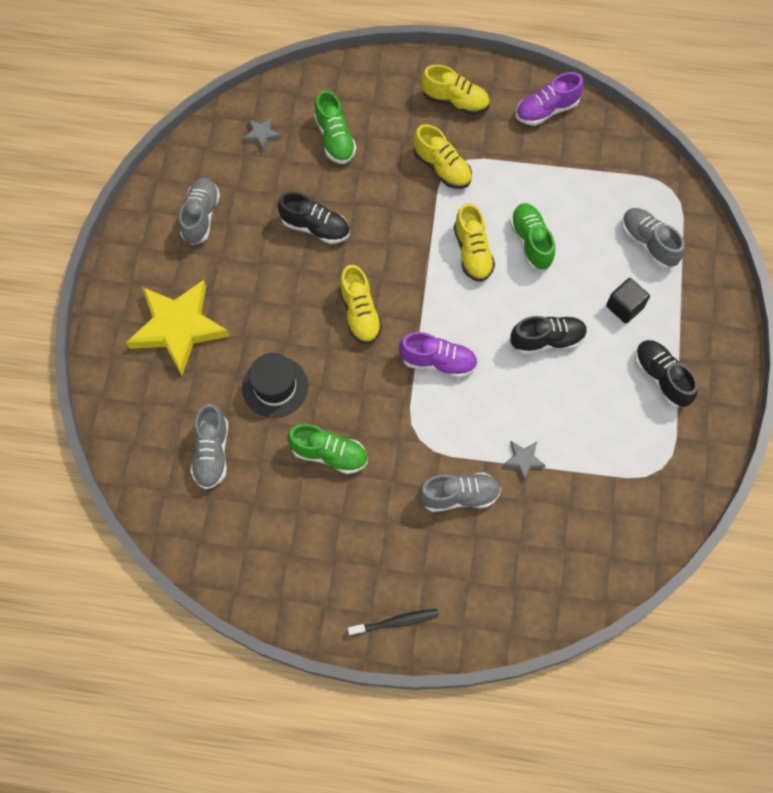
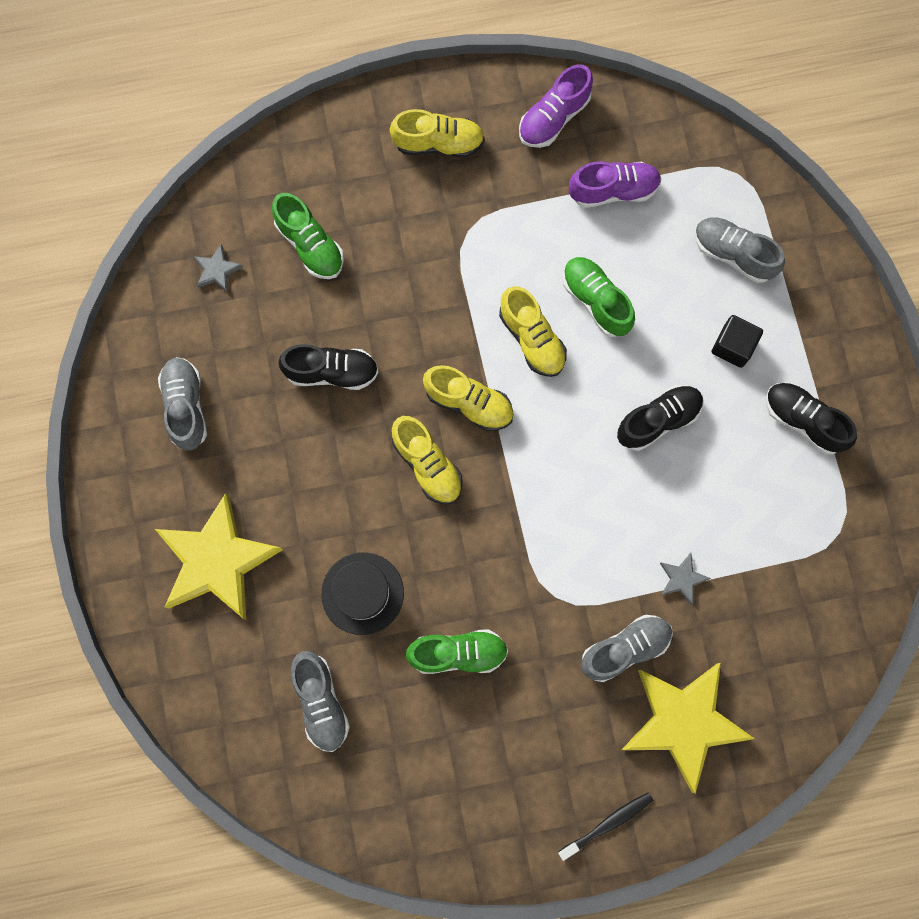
camera: 20 degrees left, 10 degrees up
(438, 362) = (541, 493): purple shoe -> purple shoe (613, 190)
(442, 168) = (455, 239): yellow shoe -> yellow shoe (469, 403)
(484, 567) = (683, 722): none -> yellow star

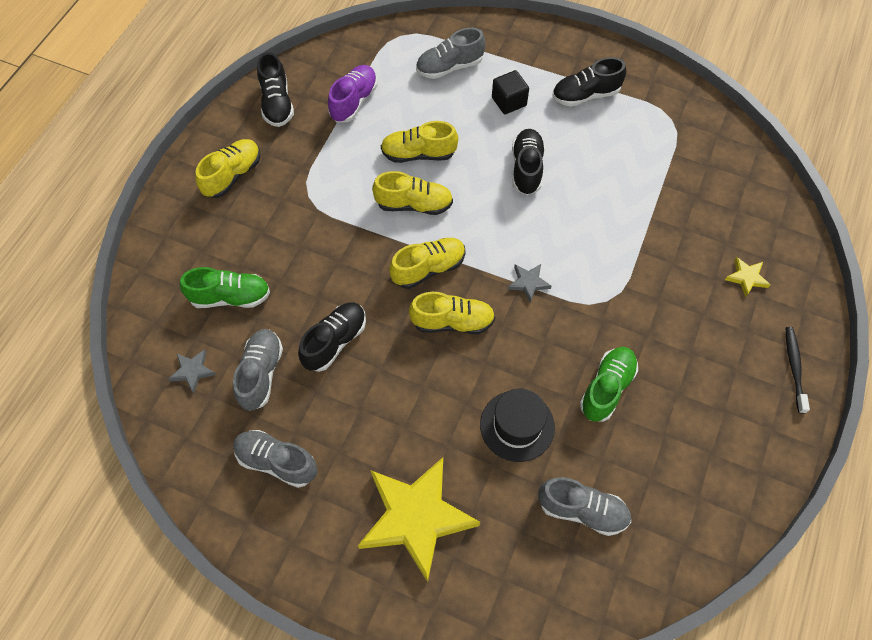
camera: 55 degrees left, 15 degrees down
(553, 117) = (277, 103): purple shoe -> black shoe
(596, 301) = (418, 154): green shoe -> yellow shoe
(625, 649) = (672, 281): grey shoe -> grey shoe (261, 374)
(682, 579) = (645, 219): grey star -> grey star (528, 283)
(683, 722) = (746, 278): yellow star -> yellow star, size x0.41

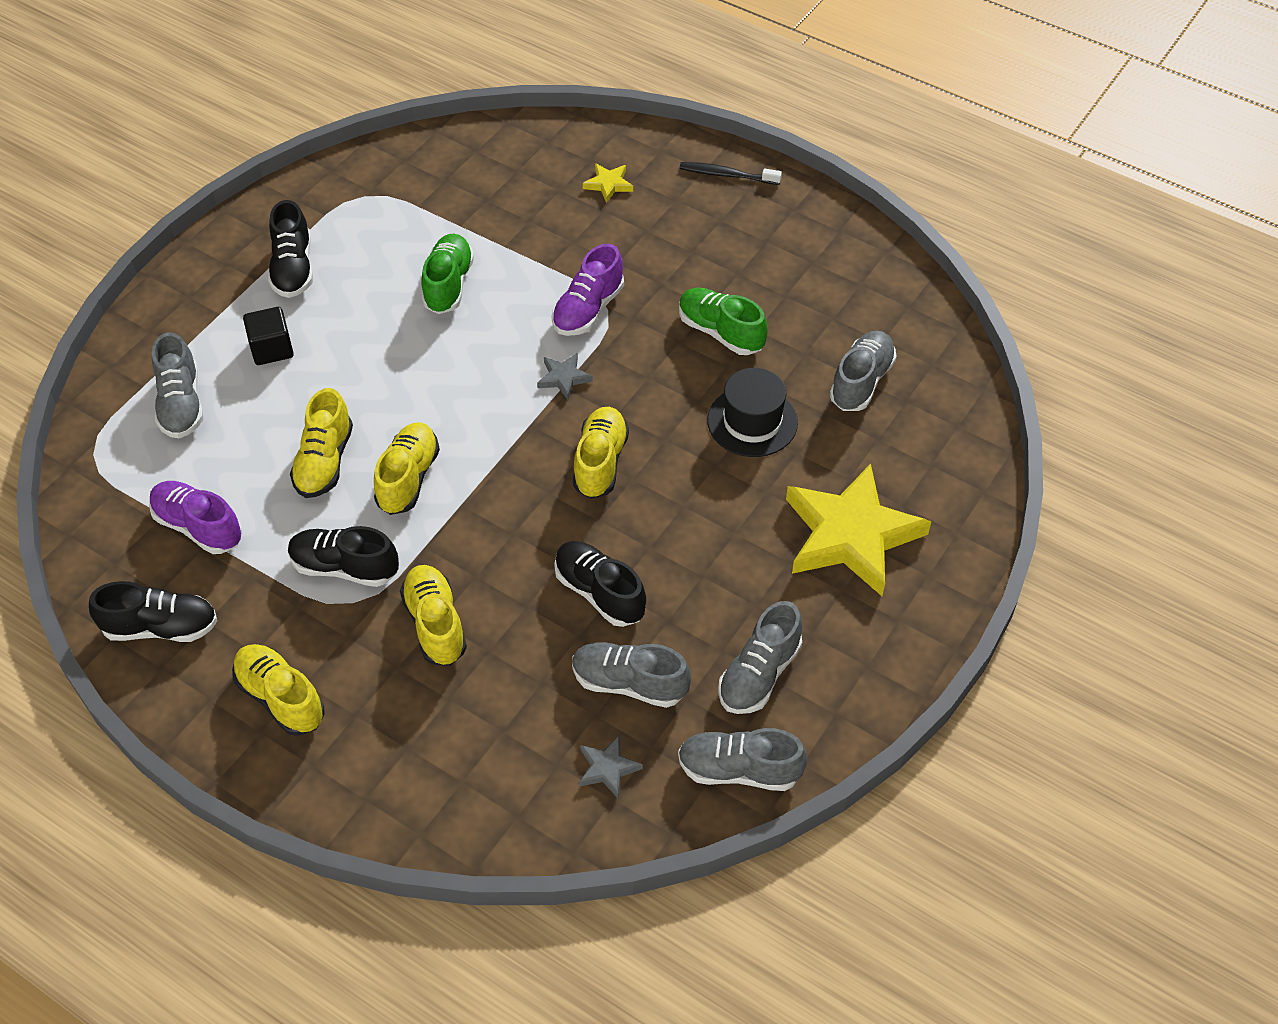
camera: 80 degrees left, 10 degrees down
(195, 458) = (739, 770): none -> grey shoe
(230, 297) = (498, 713): green shoe -> green shoe (448, 285)
(428, 268) = (515, 476): yellow shoe -> yellow shoe (435, 624)
(526, 168) = (390, 349): black shoe -> black shoe (345, 568)
(602, 287) = (588, 309): none -> purple shoe

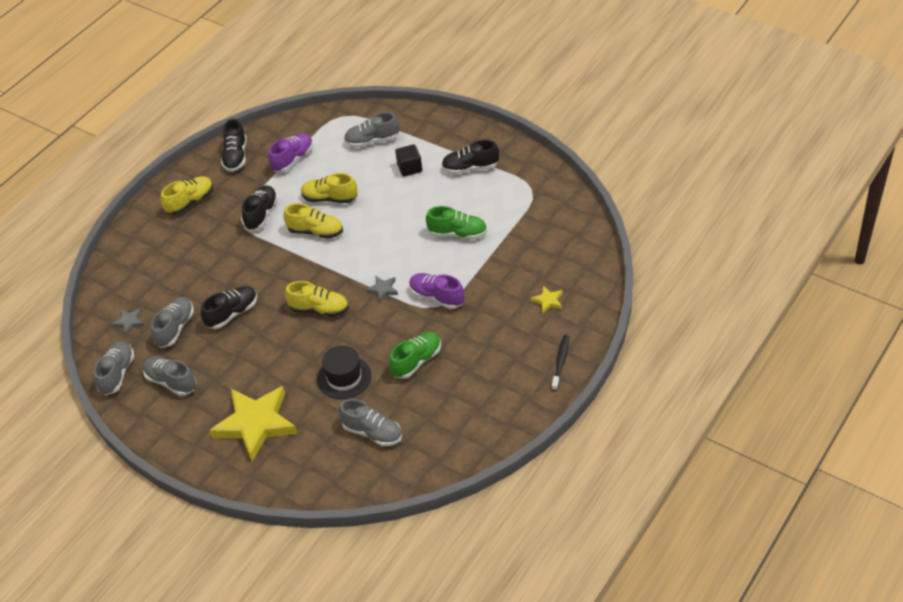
camera: 95 degrees right, 5 degrees down
(435, 624) = (222, 251): yellow shoe -> none

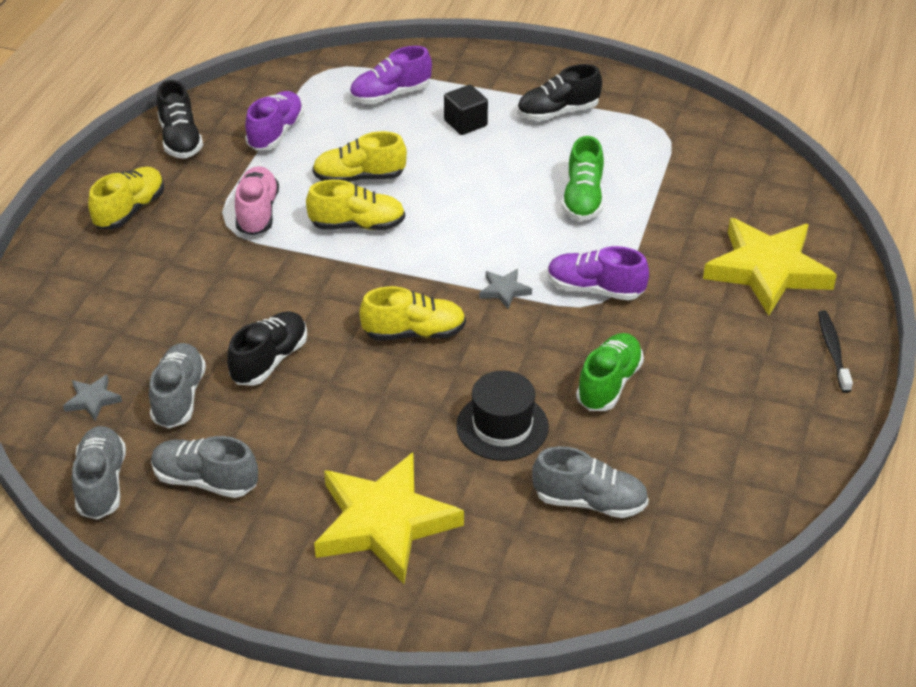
camera: 20 degrees left, 5 degrees down
(261, 214) = (257, 213): black shoe -> pink shoe
(372, 141) = (390, 95): grey shoe -> purple shoe
(457, 233) = (583, 199): green shoe -> green shoe turned 105 degrees clockwise
(548, 301) = (767, 270): yellow star -> yellow star, size x2.45

